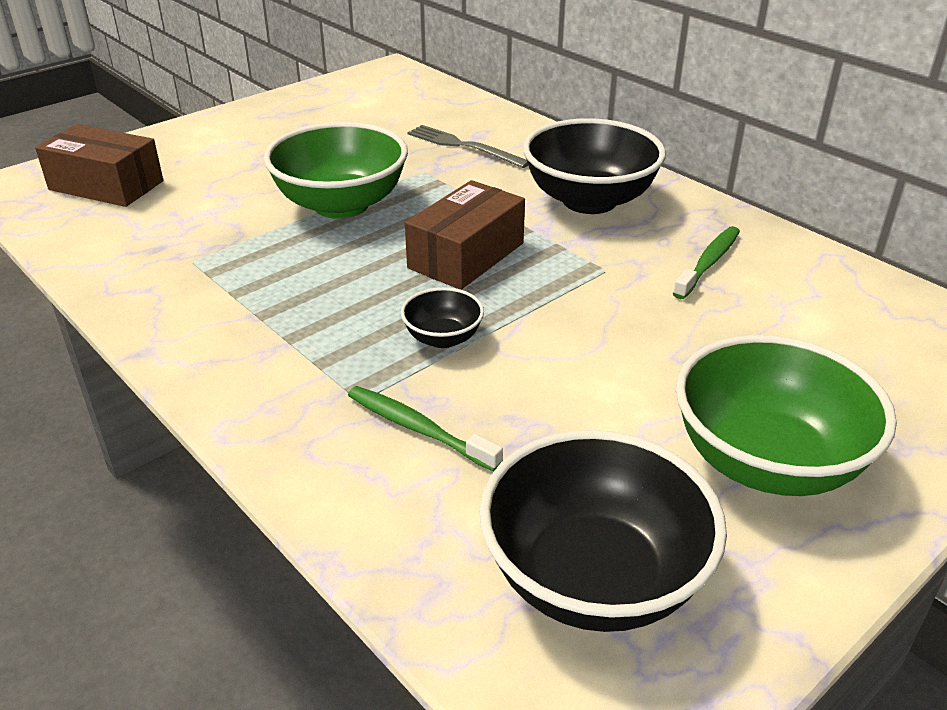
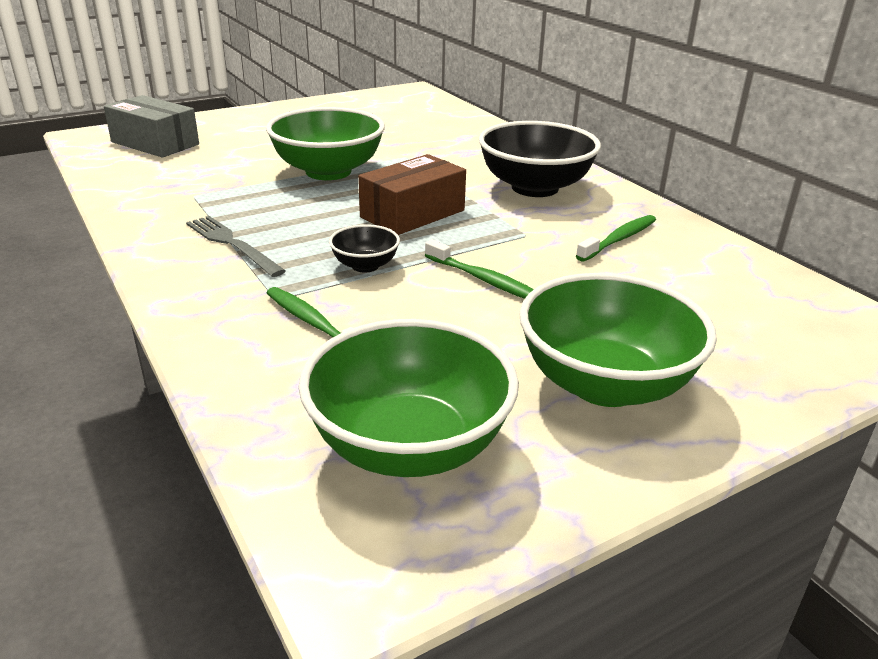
camera: 10 degrees right, 5 degrees down
(106, 185) = (155, 143): brown box -> grey box
(463, 146) = (447, 143): grey fork -> grey fork (232, 244)
(585, 340) = (484, 280): none -> green toothbrush
(593, 578) = (409, 446): black bowl -> green bowl

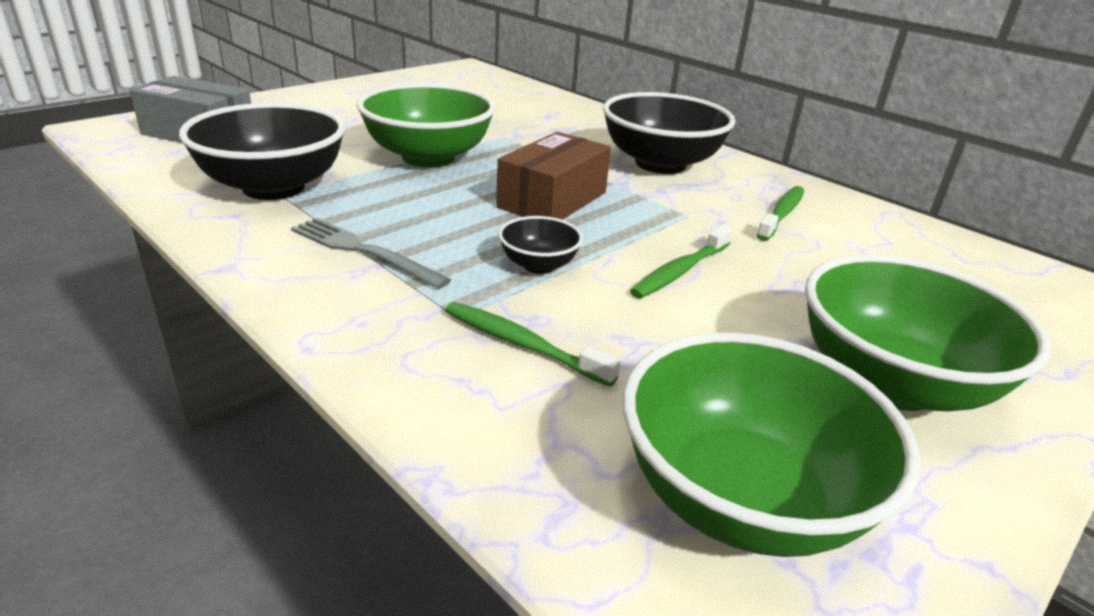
camera: 15 degrees left, 0 degrees up
(190, 190) = (274, 187): none -> black bowl
(484, 280) = (680, 271): green toothbrush -> green toothbrush turned 105 degrees clockwise

